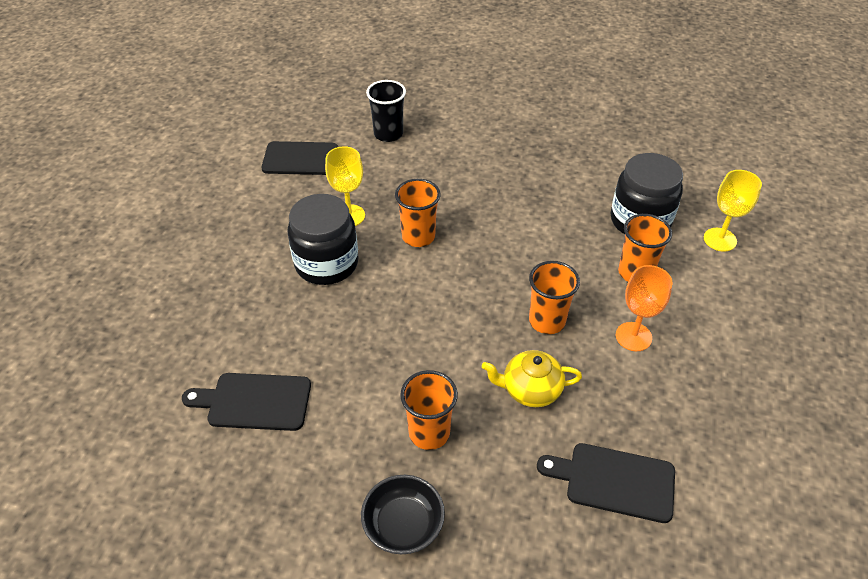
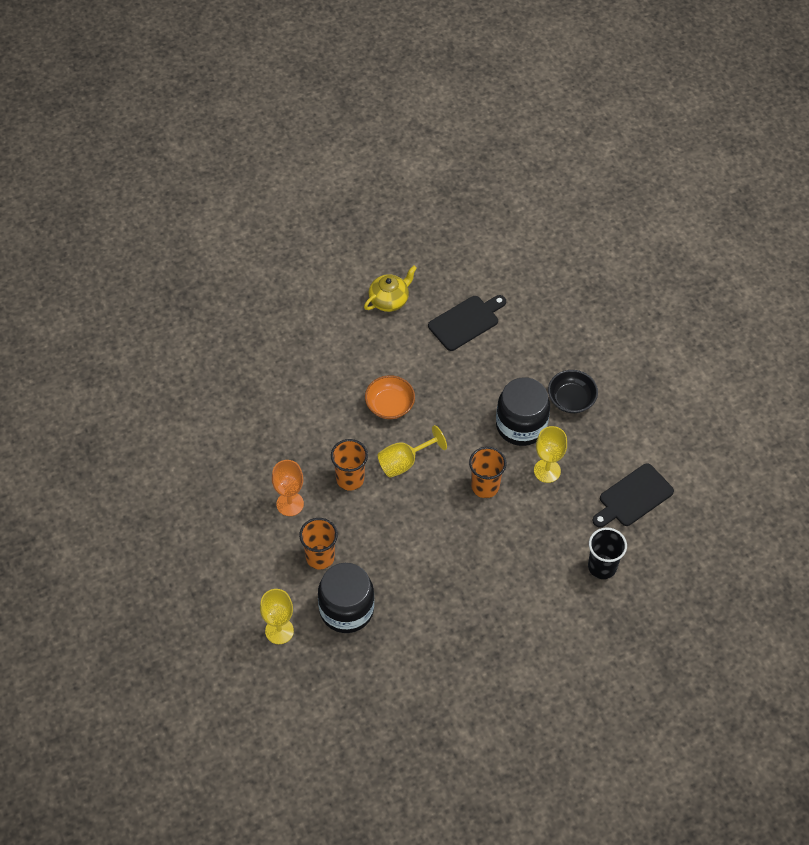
camera: 140 degrees right, 10 degrees up
(403, 524) = (333, 319): black bowl -> black bowl (571, 399)
(429, 433) = (360, 367): orange cup -> none
(436, 366) = (389, 405): none -> orange bowl
(474, 302) = (404, 462): none -> yellow goblet
(530, 390) = (325, 427): yellow teapot -> yellow teapot (389, 300)
(614, 481) = (245, 406): black cutting board -> none

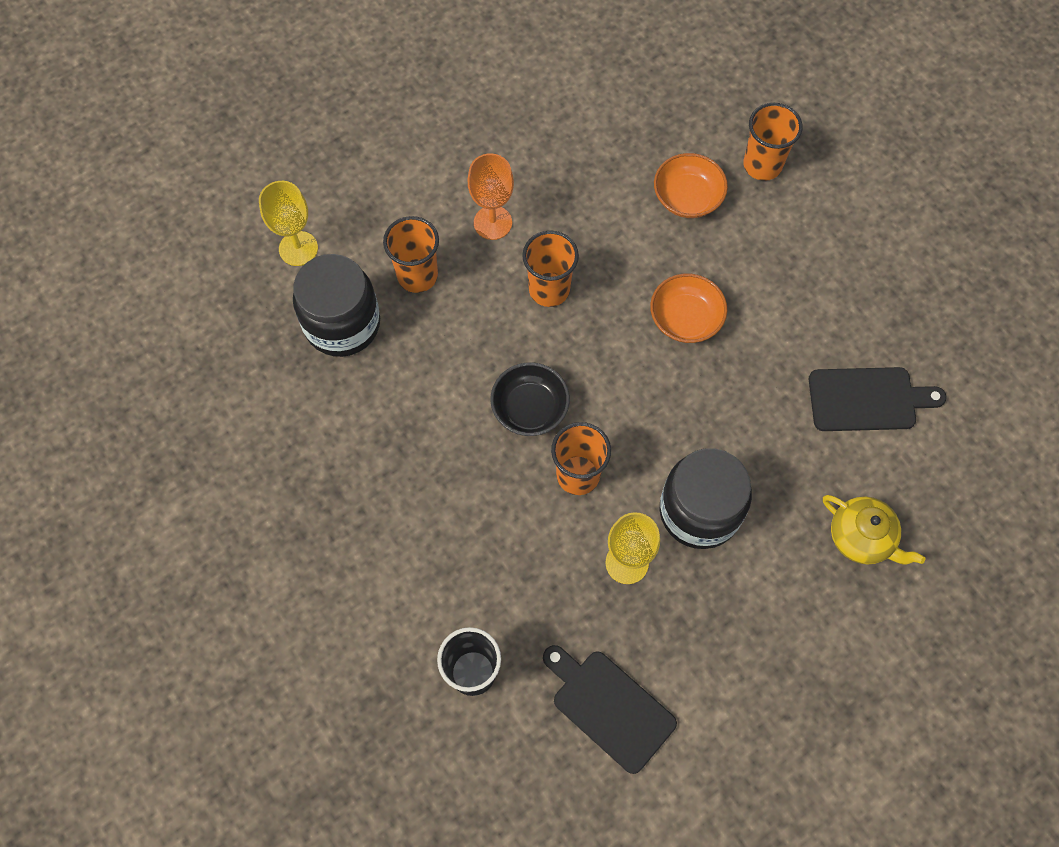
camera: 80 degrees right, 10 degrees up
(287, 337) = (762, 165): none -> orange cup
(300, 385) = (687, 197): none -> orange bowl
(389, 300) = (871, 284): yellow teapot -> yellow teapot (861, 537)
(404, 462) = (594, 356): yellow goblet -> none
(466, 322) = (867, 399): black cutting board -> black cutting board turned 45 degrees counterclockwise
(571, 399) = (768, 582): black bowl -> black bowl (530, 408)

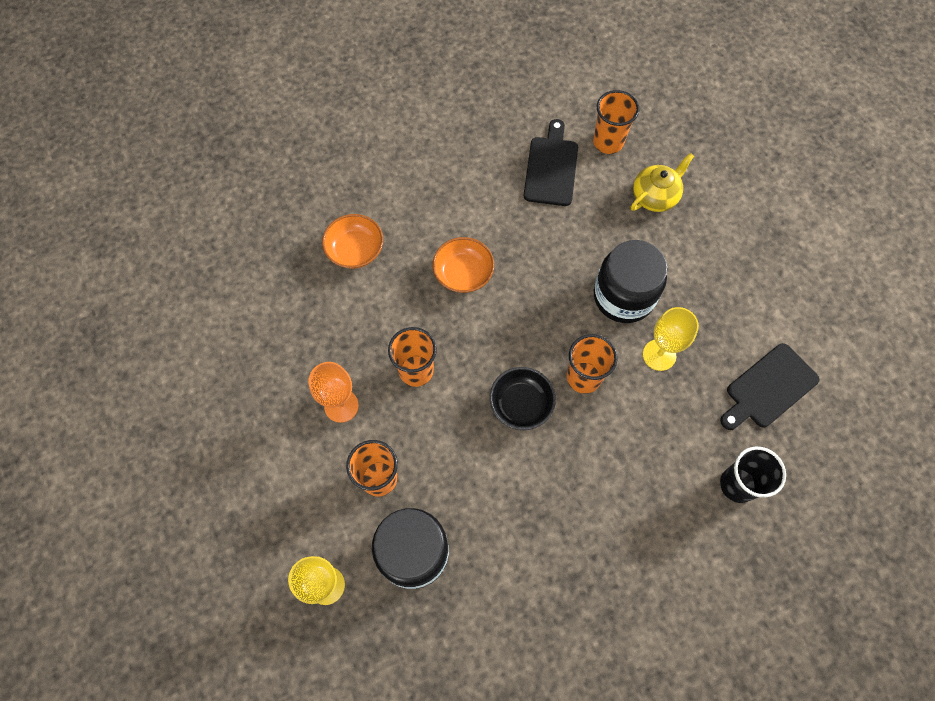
camera: 80 degrees left, 0 degrees up
(762, 165) = (339, 191): orange cup -> orange cup (608, 142)

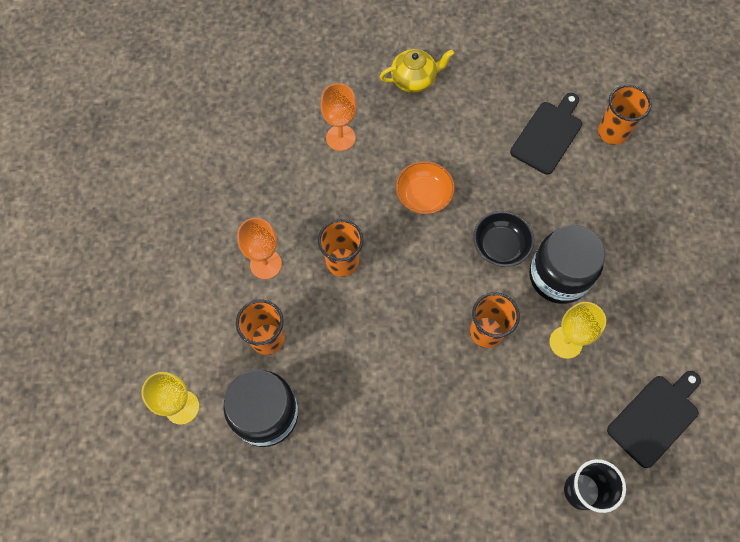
camera: 25 degrees right, 0 degrees up
(355, 250) = (340, 138): orange bowl -> orange goblet
(521, 404) = (419, 330): black bowl -> black bowl (500, 246)
(655, 196) = (633, 199): yellow teapot -> yellow teapot (414, 80)
(768, 388) = (655, 417): black cutting board -> black cutting board turned 150 degrees clockwise

